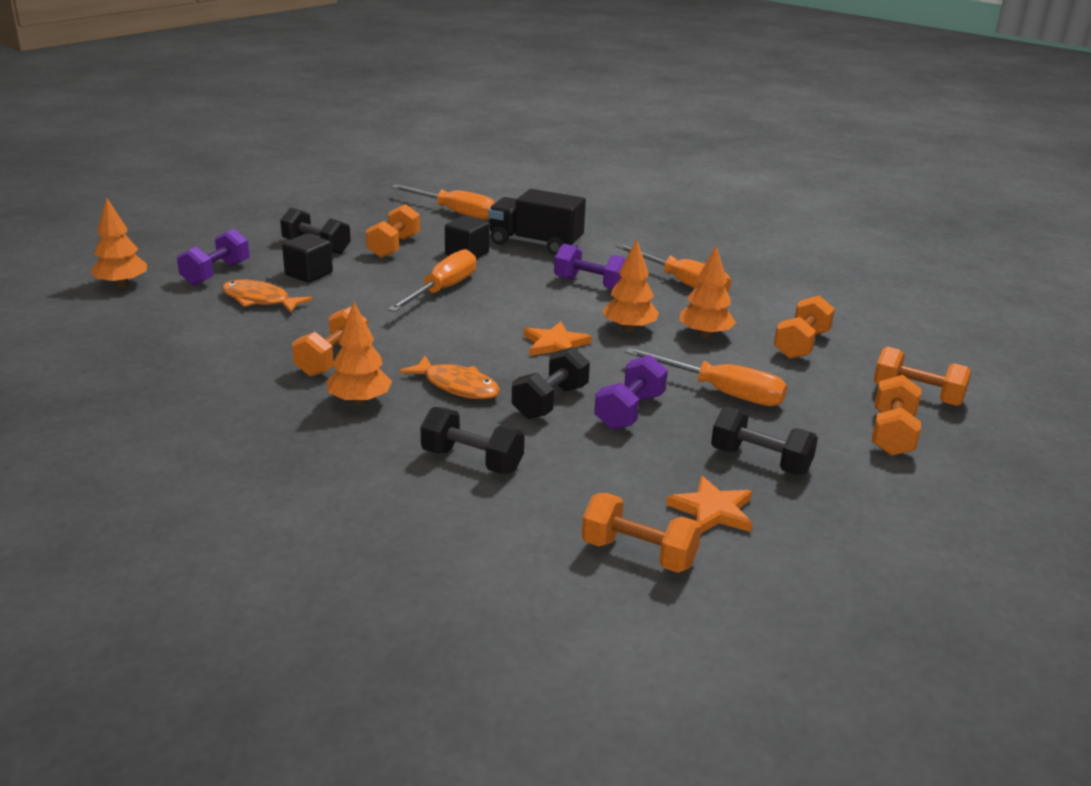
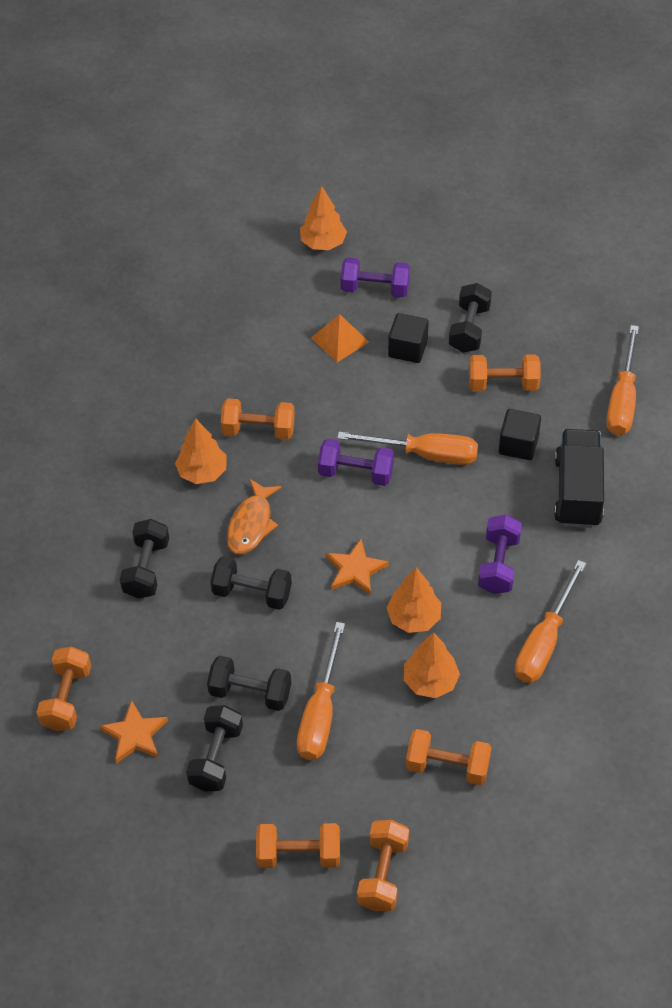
camera: 75 degrees right, 25 degrees up
(260, 300) = (340, 340): orange fish -> orange pyramid
(629, 411) = (259, 651): purple dumbbell -> purple dumbbell (356, 473)
(681, 426) = (250, 693): none -> black dumbbell

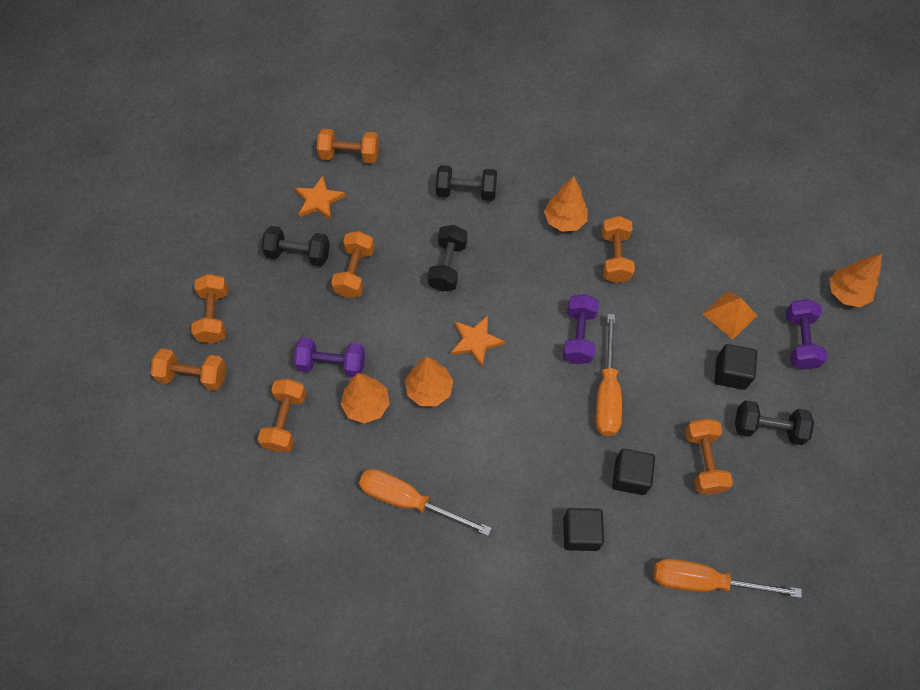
camera: 85 degrees right, 10 degrees up
(250, 693) = (355, 272): black dumbbell -> orange dumbbell
(251, 524) = (515, 260): orange fish -> none
(320, 713) = (336, 323): orange screwdriver -> none
(498, 564) = (490, 460): purple dumbbell -> purple dumbbell (332, 364)
(577, 491) = (580, 533): black truck -> black cube

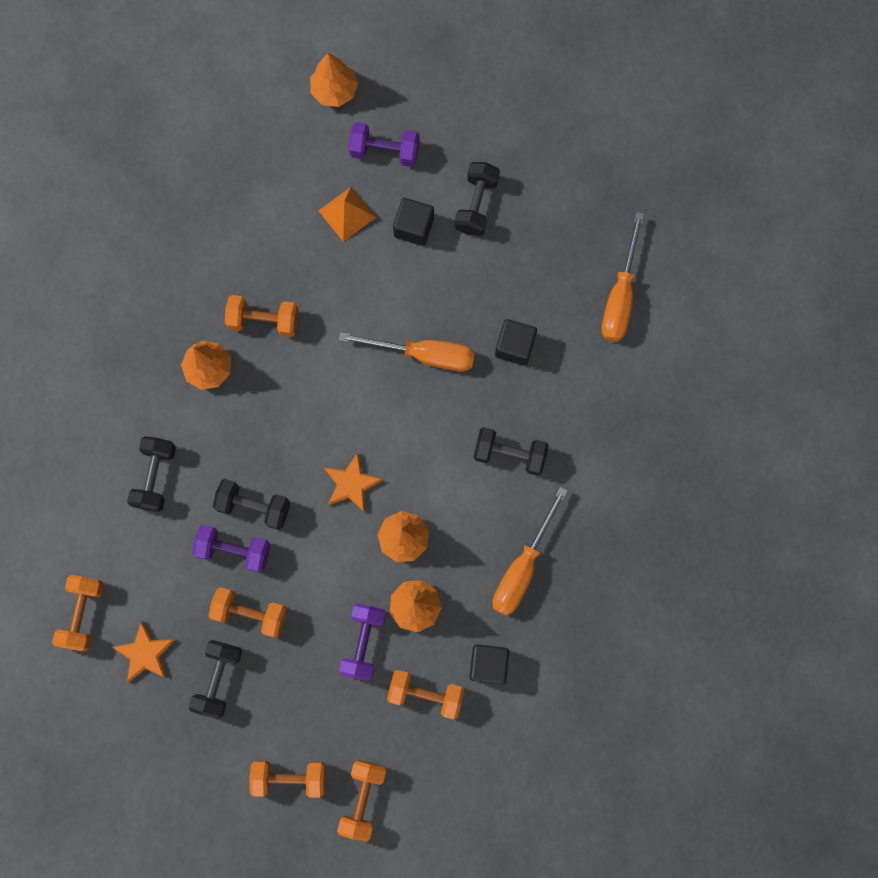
camera: 85 degrees left, 15 degrees up
(520, 480) = (509, 454): none -> black dumbbell
(578, 336) = (356, 374): purple dumbbell -> purple dumbbell (234, 550)
(580, 533) = (567, 402): black cube -> black cube (488, 664)
(703, 461) = (505, 273): orange dumbbell -> none

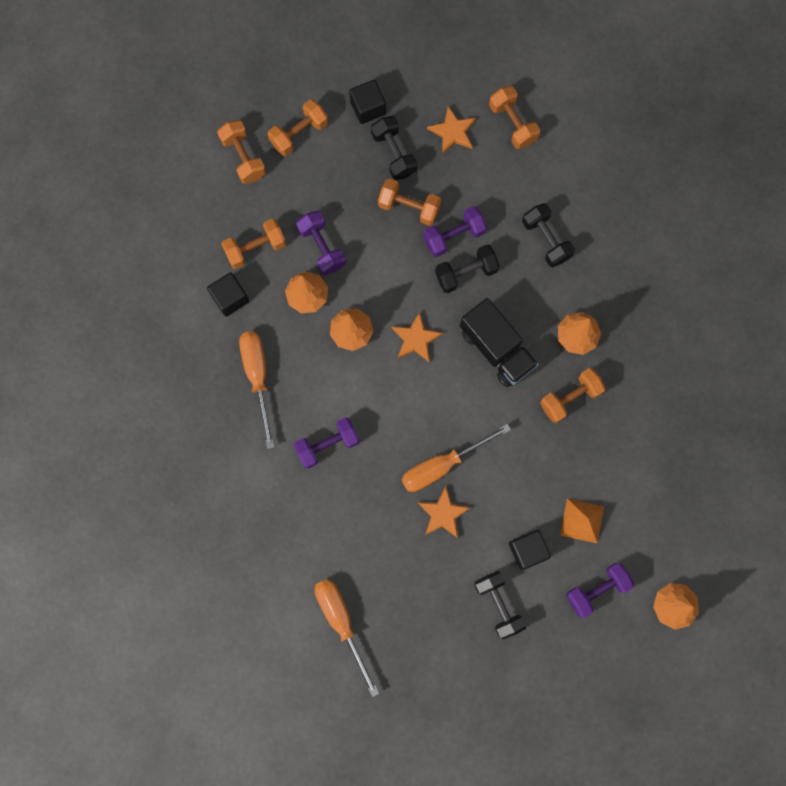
camera: 140 degrees right, 0 degrees up
(250, 613) = (409, 207): orange dumbbell -> orange dumbbell turned 45 degrees clockwise
(288, 415) = (496, 349): none -> black truck
(459, 314) = (443, 514): none -> orange star
(509, 454) = (327, 445): black dumbbell -> purple dumbbell
(514, 346) = (385, 523): black cube -> black cube (368, 108)

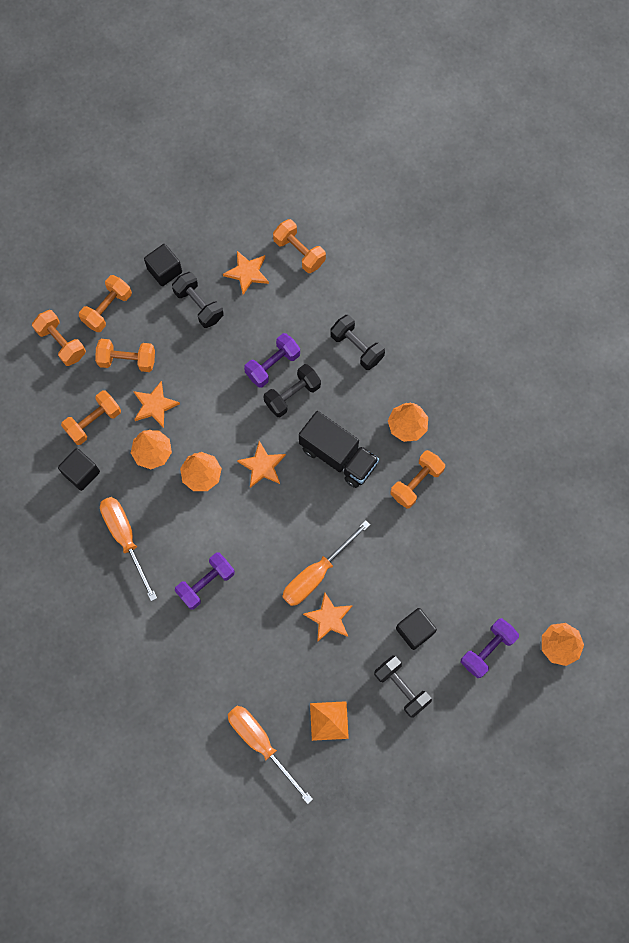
camera: 15 degrees left, 5 degrees down
(322, 247) = (154, 405): purple dumbbell -> orange star
(409, 207) = (225, 349): orange dumbbell -> orange dumbbell (127, 360)
(582, 520) = (456, 590): orange pyramid -> orange pyramid (329, 720)

